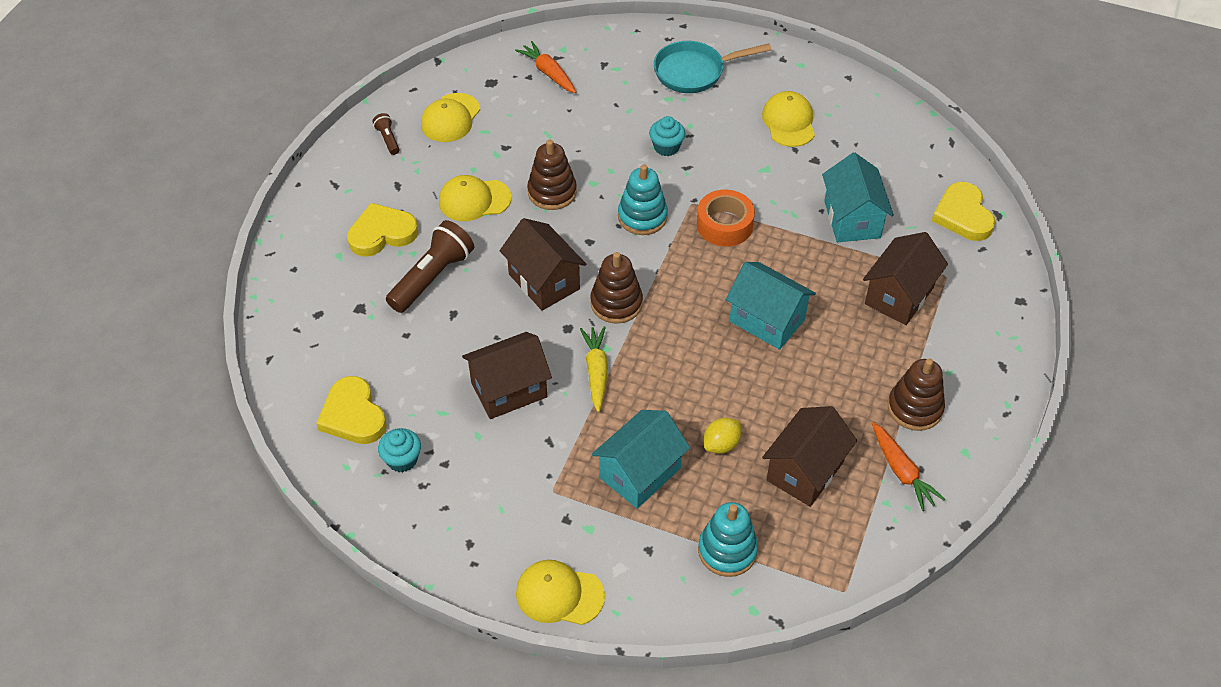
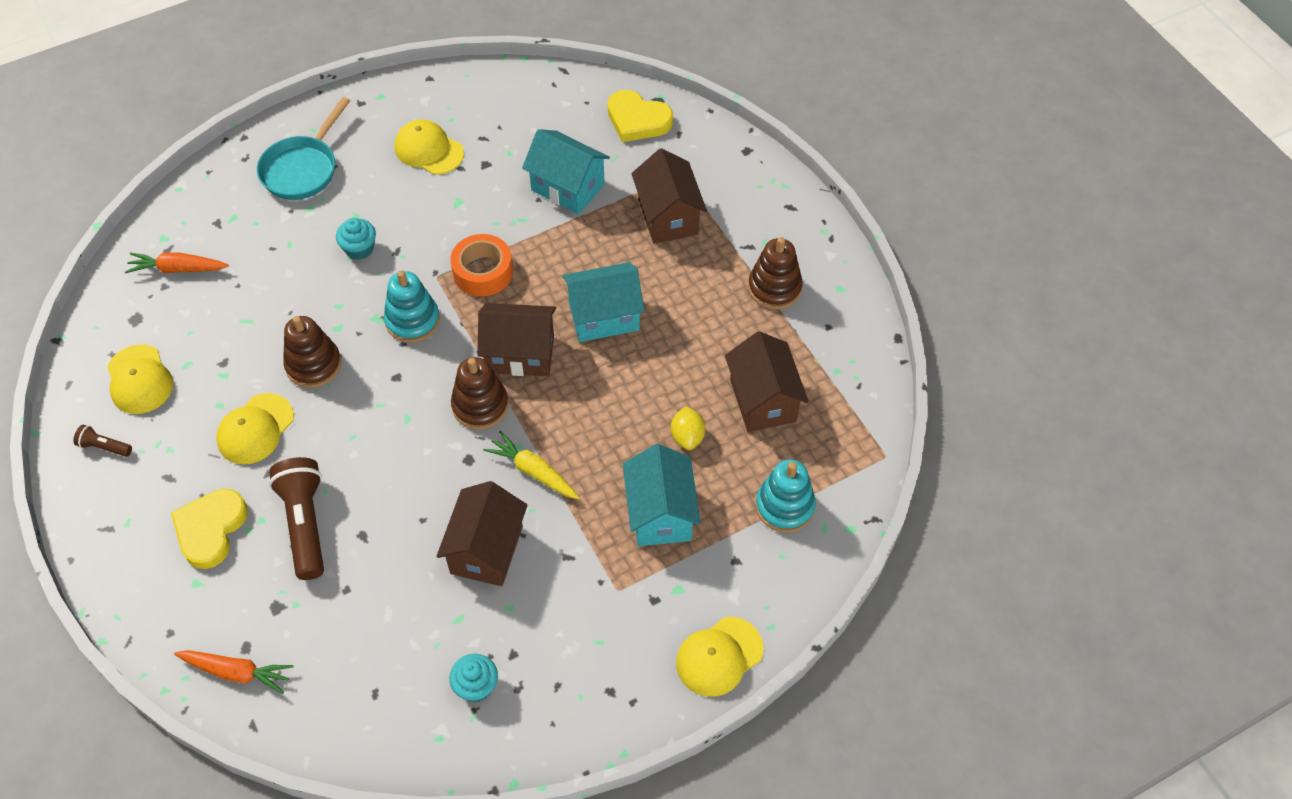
camera: 50 degrees left, 5 degrees up
(353, 415) = (390, 694): yellow heart -> none
(544, 281) = (402, 441): brown house -> brown house (520, 354)
(901, 471) = (819, 340): orange carrot -> orange carrot (237, 672)

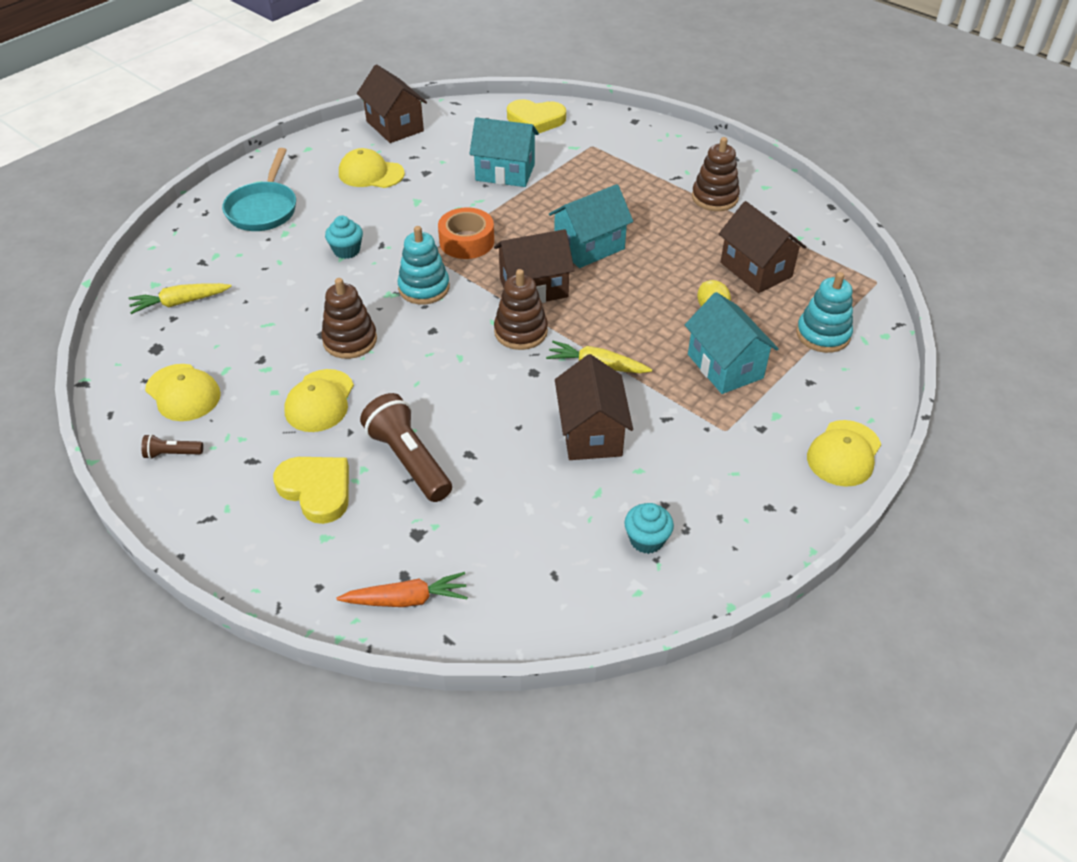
camera: 20 degrees left, 10 degrees down
(178, 269) = (180, 302): orange carrot -> yellow carrot
(210, 529) = (316, 490): yellow heart -> yellow heart turned 135 degrees clockwise
(668, 216) = (599, 173): brown house -> brown house (395, 126)

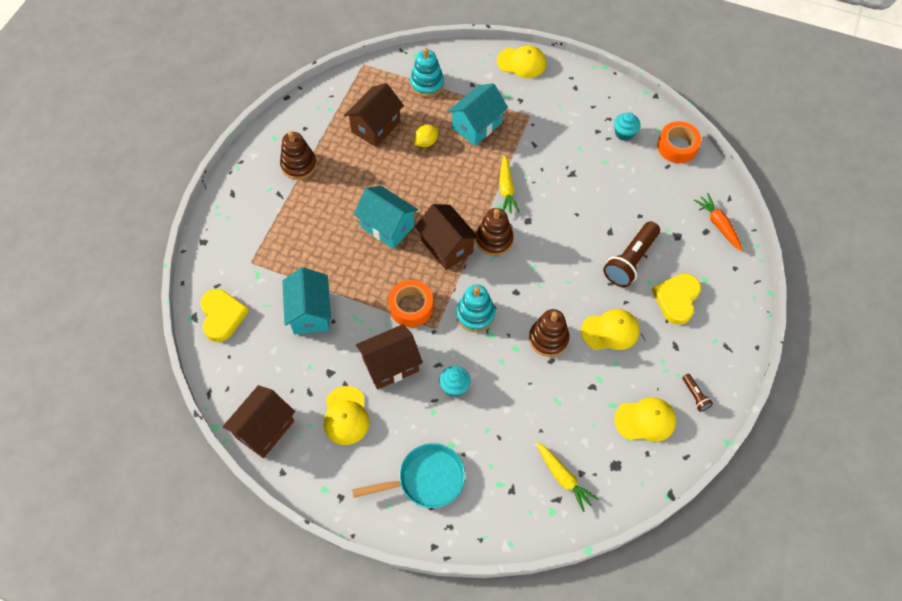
camera: 110 degrees left, 15 degrees up
(183, 393) = (645, 420): yellow cap -> yellow cap turned 60 degrees clockwise
(589, 606) = (677, 147): none -> orange tape
(591, 433) = (563, 177): brown house -> brown house (391, 365)

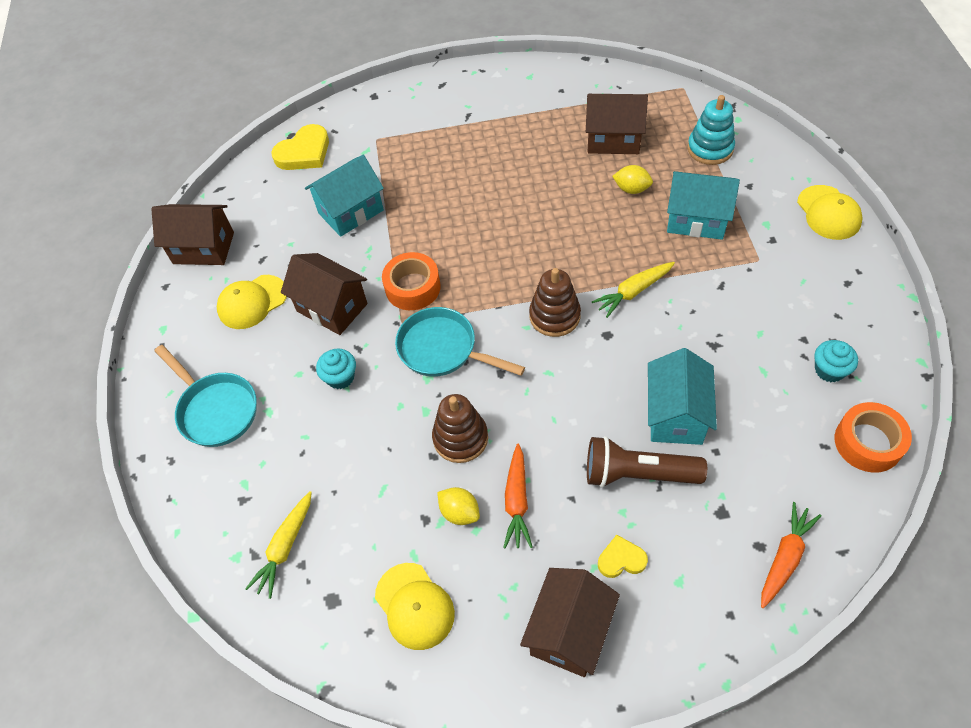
camera: 65 degrees right, 5 degrees down
(299, 165) = (513, 110): brown stacking toy -> none
(387, 226) = (497, 215): turquoise house -> turquoise house (676, 415)
(447, 246) = (511, 278): brown house -> brown house (569, 631)
(475, 315) = (443, 349): turquoise stacking toy -> turquoise pan
(599, 365) = (460, 512): none -> yellow lemon
(610, 331) = (517, 501): yellow cap -> orange carrot
(677, 299) = (621, 559): yellow heart -> yellow heart, size x0.58
(695, 395) = (488, 654): brown flashlight -> none

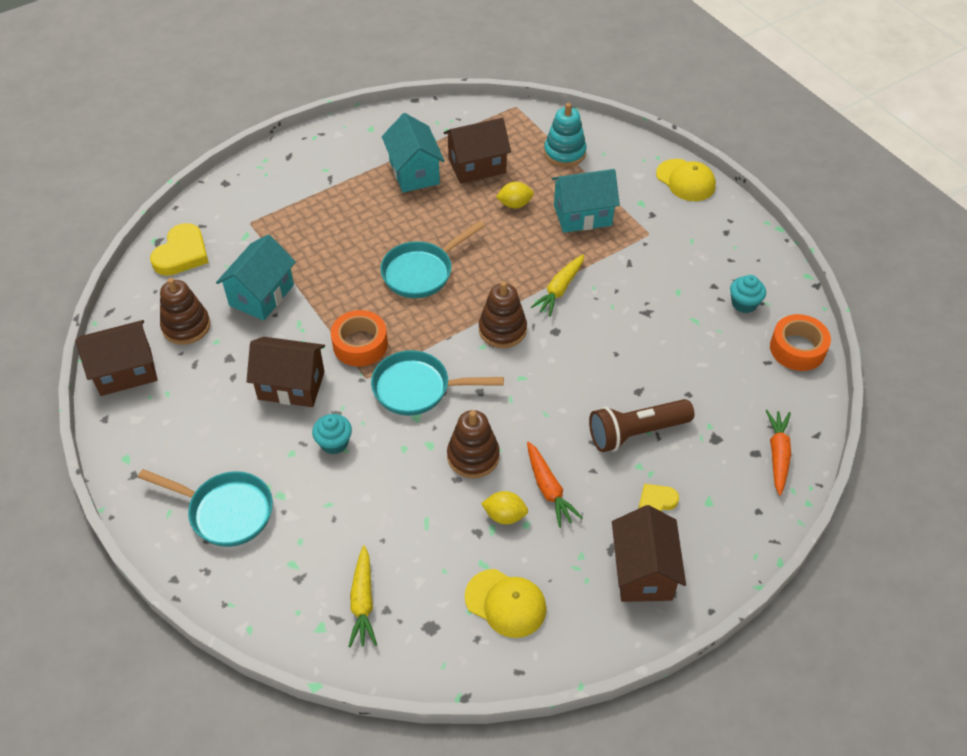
camera: 30 degrees left, 5 degrees down
(252, 302) = (207, 405): yellow cap -> none
(273, 221) = (186, 326): none -> brown stacking toy
(506, 232) = (422, 272): none -> turquoise pan
(676, 415) = (643, 377): turquoise house -> turquoise house (414, 172)

